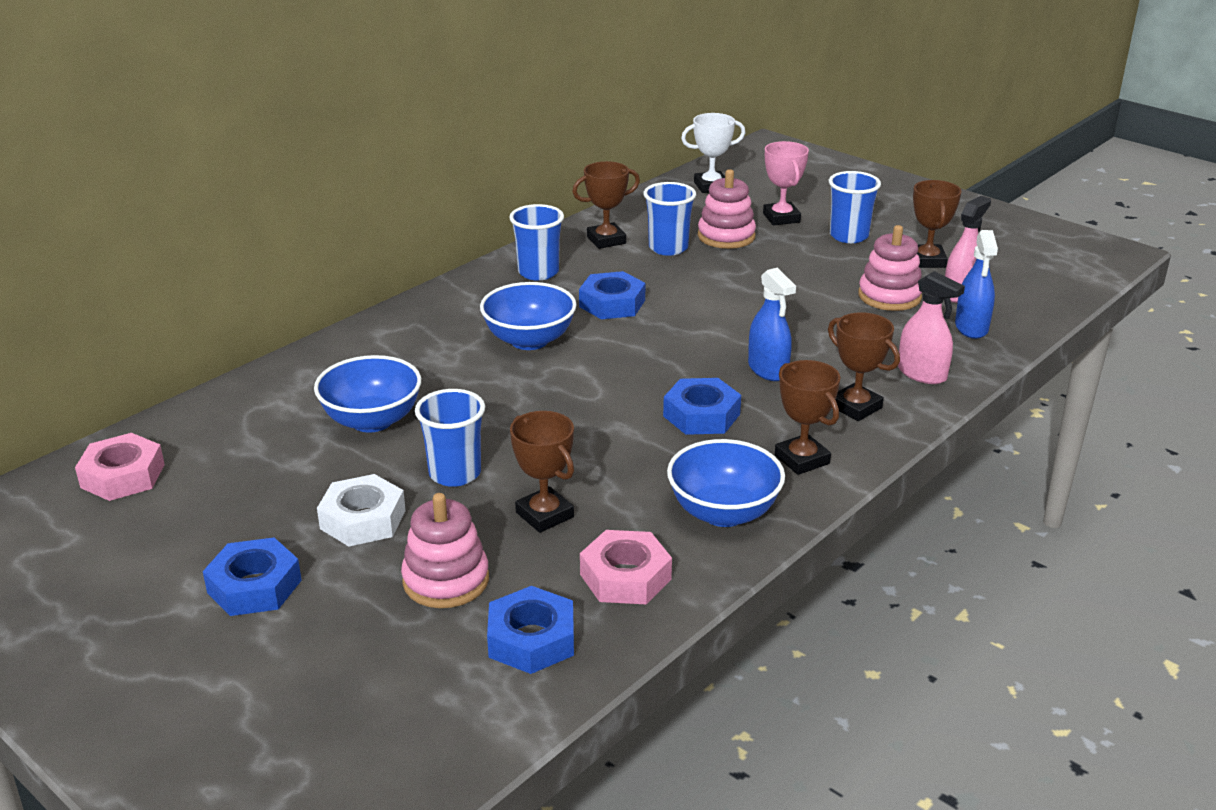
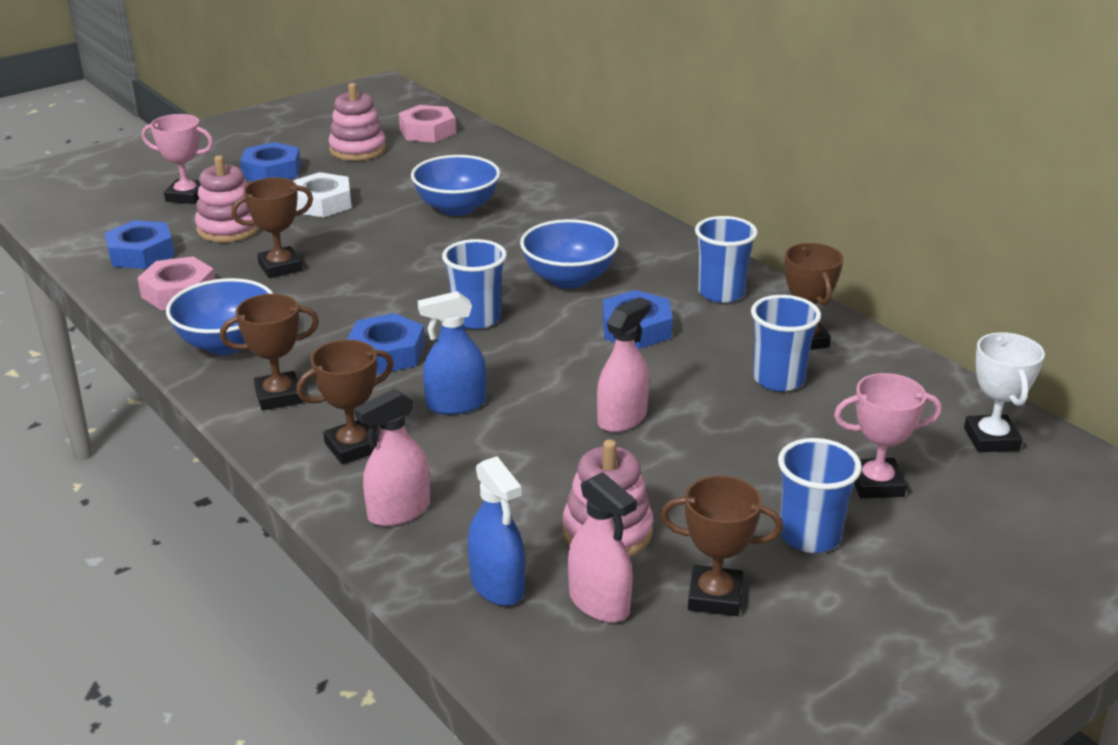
camera: 100 degrees right, 0 degrees up
(343, 648) = (186, 196): none -> pink trophy
(455, 473) = (360, 236): blue cup -> blue cup (476, 318)
(726, 236) = (812, 427): pink stacking toy -> pink stacking toy (357, 150)
(751, 300) = (622, 418): none -> pink spray bottle
(971, 327) = (497, 585): blue spray bottle -> blue spray bottle turned 135 degrees counterclockwise

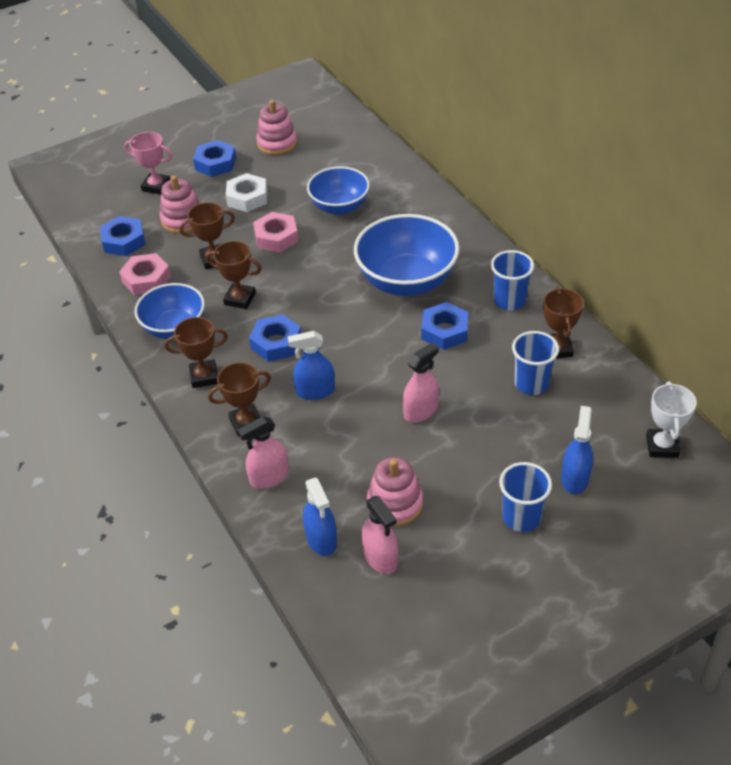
camera: 10 degrees right, 15 degrees up
(427, 131) = (328, 125): pink nut -> pink nut (276, 237)
(476, 318) = (339, 315): blue cup -> none
(569, 279) = (406, 281): blue bowl -> blue bowl, size x1.54
(715, 596) = (451, 559): brown trophy -> brown trophy (240, 299)
(876, 484) = (574, 478): pink trophy -> blue spray bottle

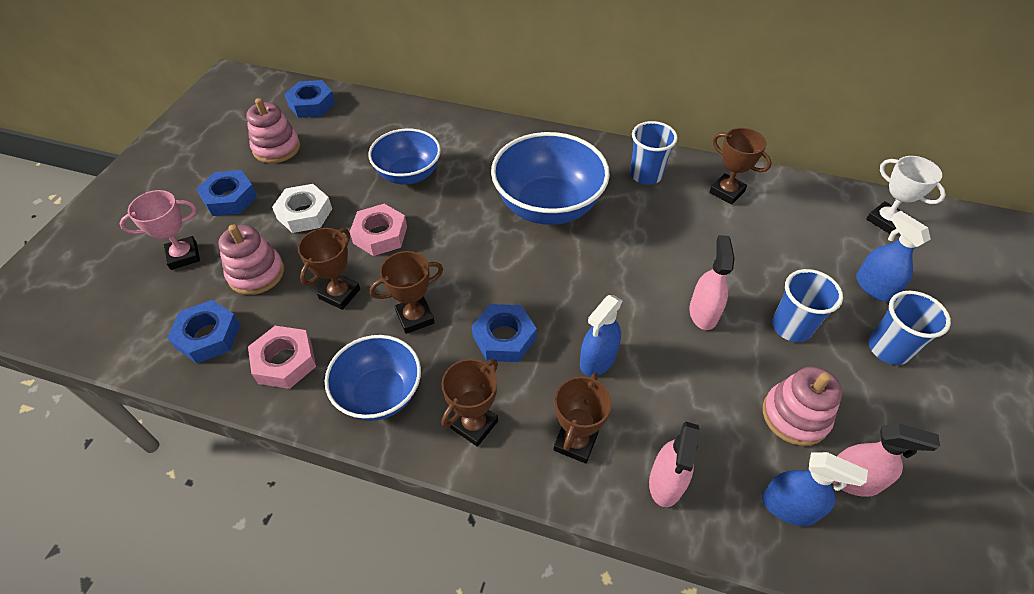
camera: 45 degrees left, 5 degrees up
(444, 331) = (631, 230): blue nut -> blue nut (311, 104)
(531, 383) = (747, 231): blue cup -> blue cup (791, 327)

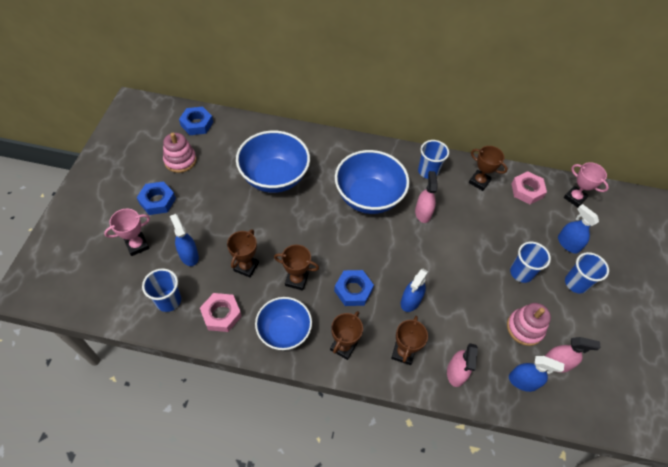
camera: 10 degrees left, 5 degrees up
(208, 336) = (168, 301): blue nut -> blue cup
(256, 273) = (189, 255): pink stacking toy -> blue spray bottle
(304, 213) = (211, 210): white nut -> none
(380, 235) = (264, 223): pink nut -> pink nut (527, 190)
(408, 174) = (274, 177): blue bowl -> blue bowl, size x1.54
(415, 317) = (296, 280): brown trophy -> brown trophy turned 45 degrees clockwise
(703, 313) = (470, 266): pink spray bottle -> pink spray bottle (423, 213)
(885, 220) = (574, 198): white trophy -> pink trophy

